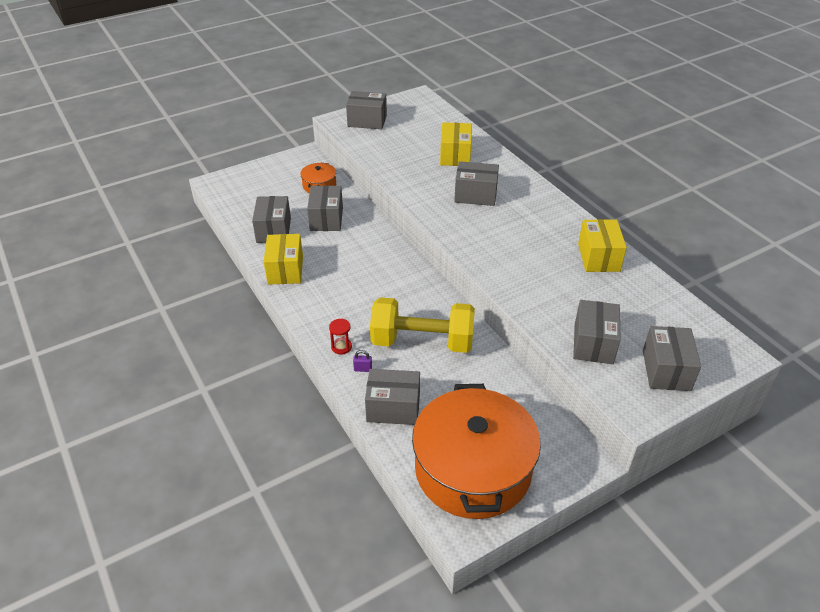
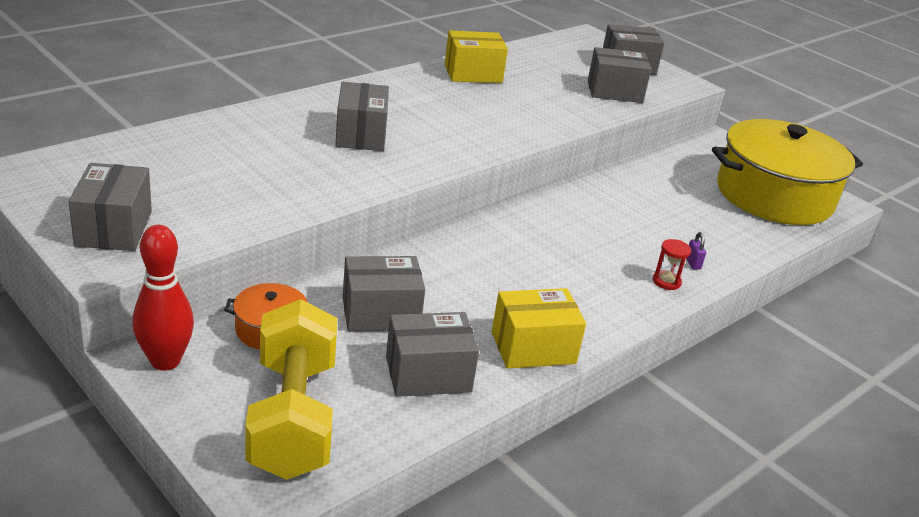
camera: 105 degrees left, 10 degrees down
(302, 159) = (165, 361): none -> red bowling pin
(393, 408) = (735, 241): grey box -> none
(422, 342) = (622, 221): yellow dumbbell -> yellow dumbbell (293, 418)
(455, 155) = (249, 145): yellow box -> none
(473, 469) = (774, 195): orange pot -> yellow pot

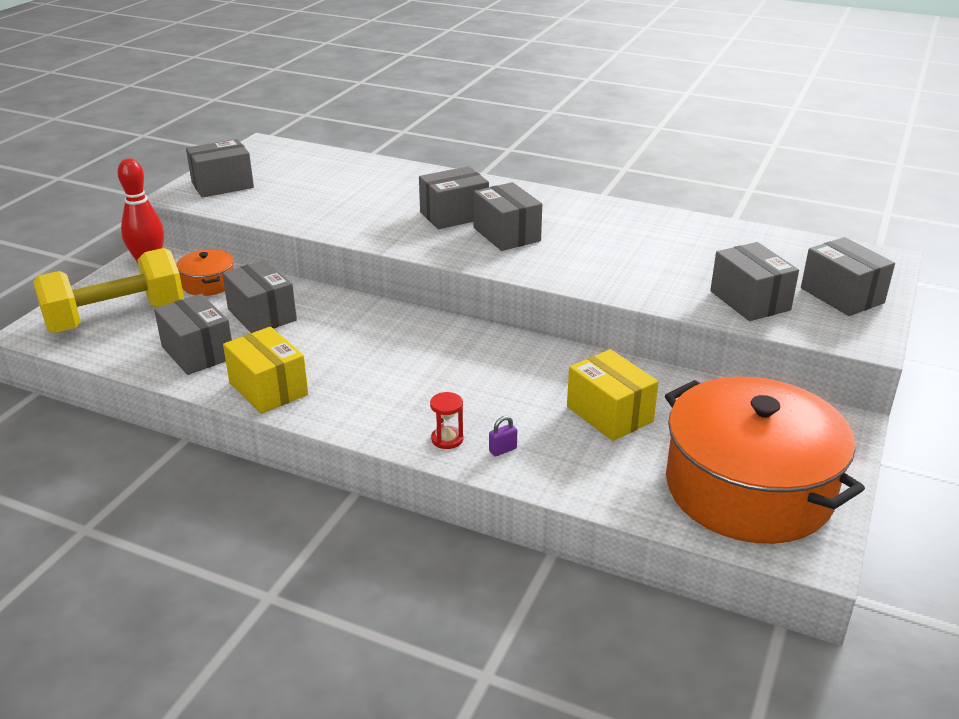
camera: 70 degrees right, 0 degrees up
(426, 128) = (506, 234): none -> grey box
(473, 74) = (656, 227): yellow box -> yellow box (609, 414)
(774, 195) = (749, 488): yellow pot -> orange pot

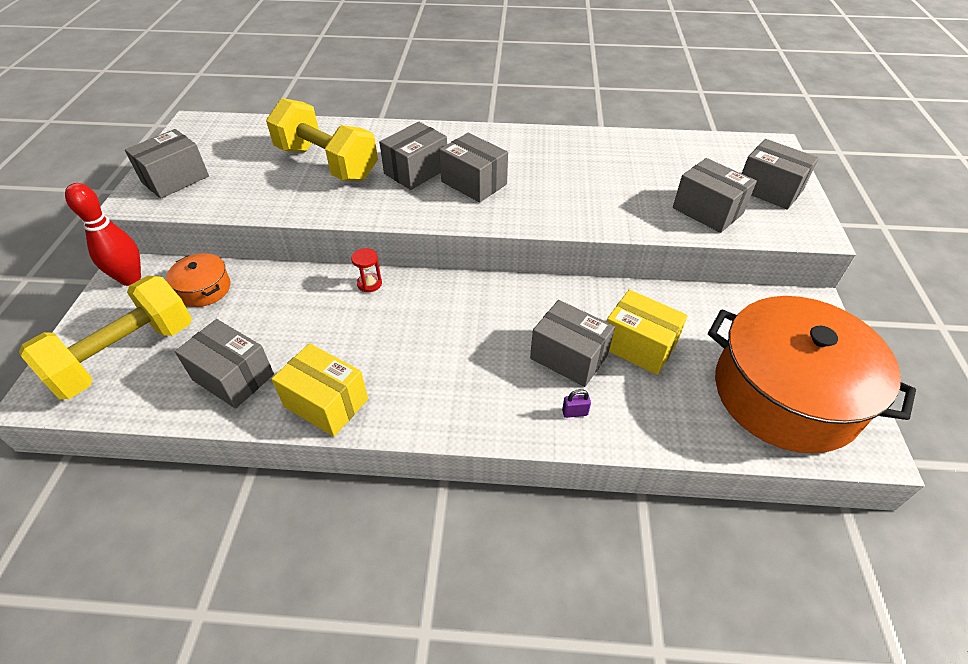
camera: 20 degrees left, 15 degrees up
(262, 315) = (276, 314): grey box -> grey box (569, 357)
(370, 195) = (327, 163): none -> yellow dumbbell
(447, 439) = (521, 415): red hourglass -> red hourglass (369, 283)
(503, 450) = (575, 412): purple padlock -> purple padlock turned 45 degrees clockwise

